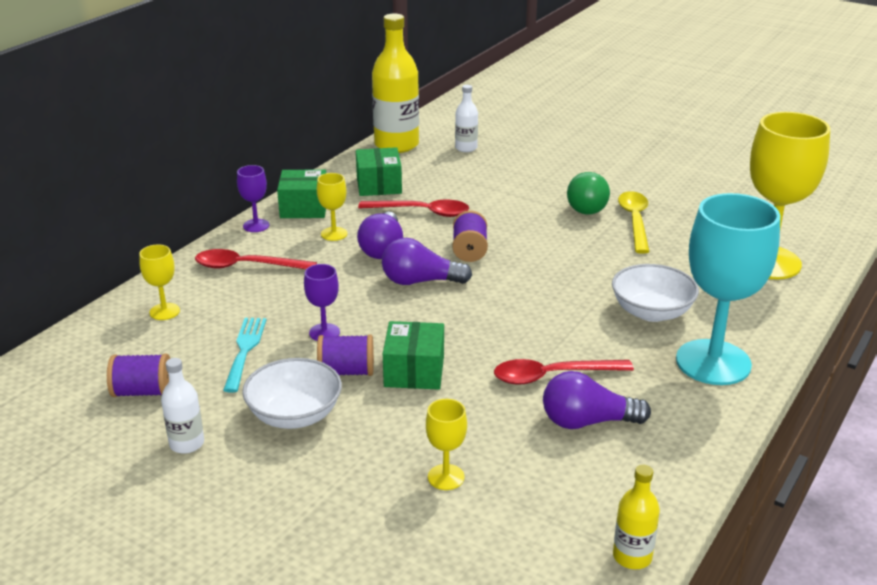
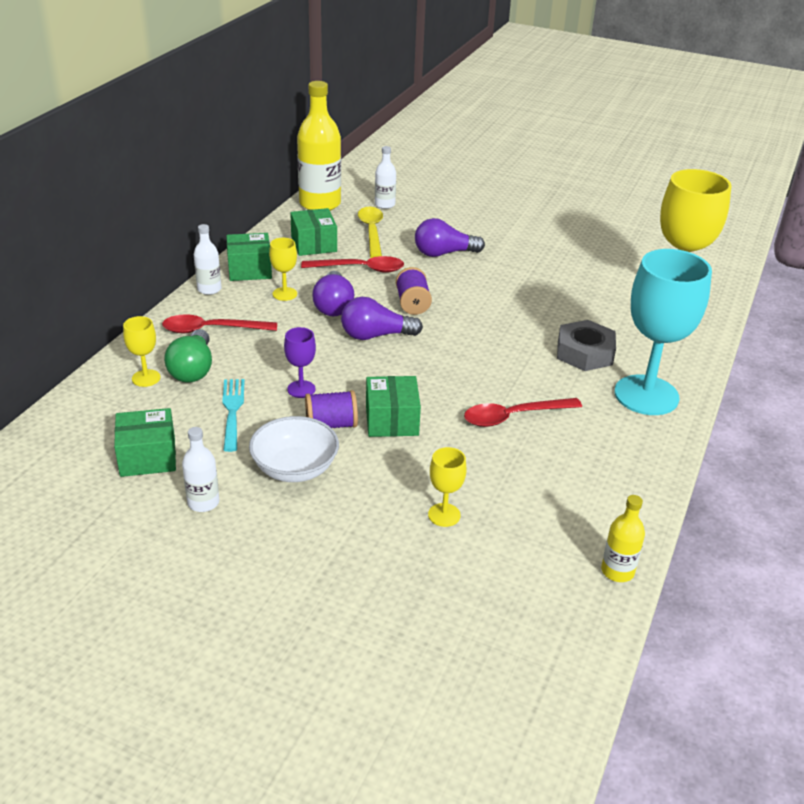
camera: 10 degrees left, 5 degrees up
(143, 392) = (148, 456): purple spool -> green box
(256, 225) = (209, 289): purple goblet -> white bottle
(587, 205) = (506, 256): green light bulb -> green light bulb (193, 369)
(587, 422) = (553, 456): purple light bulb -> purple light bulb (444, 253)
(635, 221) = (551, 269): yellow spoon -> yellow spoon (371, 232)
(651, 312) = (584, 353): white bowl -> grey nut

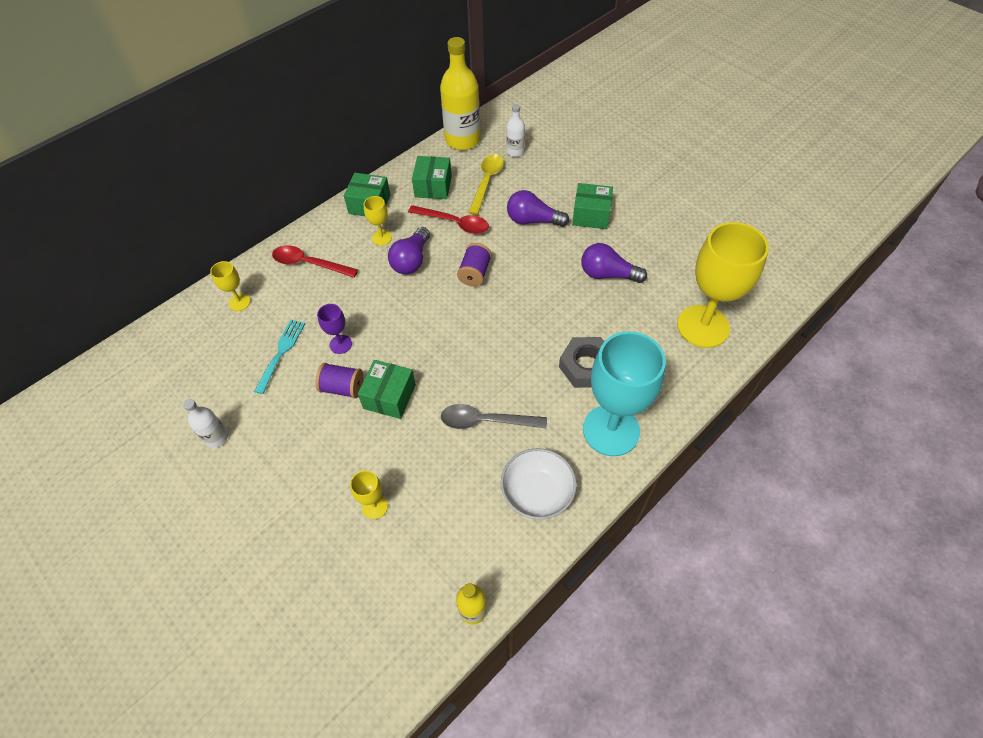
camera: 25 degrees right, 20 degrees up
(148, 456) = (203, 381): green box -> green box (591, 215)
(193, 369) = (275, 302): green light bulb -> none
(209, 289) = (329, 219): white bottle -> none
(295, 468) = (294, 424): white bowl -> white bowl (537, 493)
(375, 335) = (426, 301): purple light bulb -> purple light bulb (607, 274)
(513, 416) = (485, 421): red spoon -> grey spoon

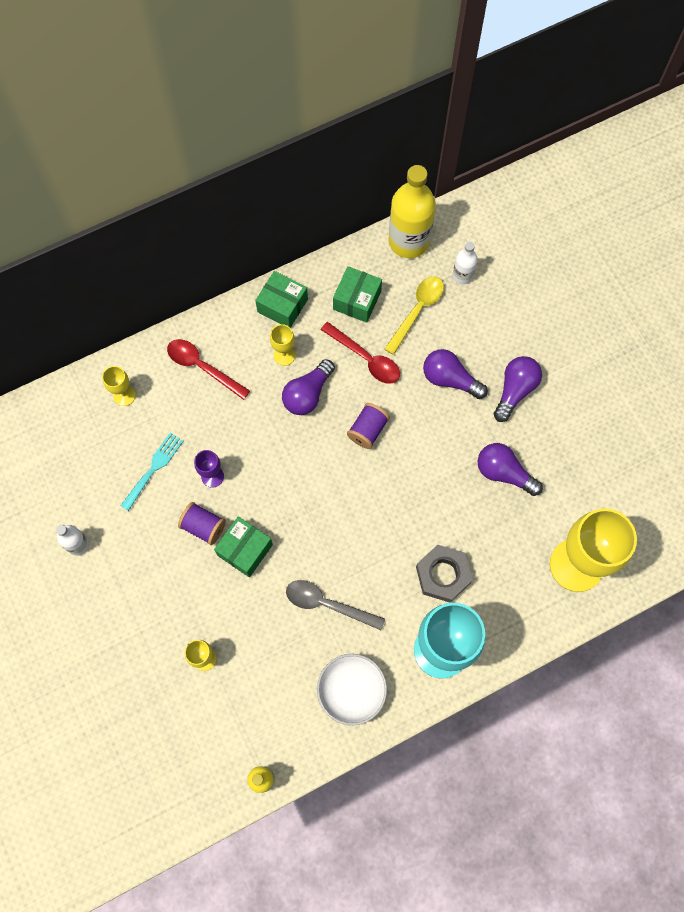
camera: 15 degrees right, 15 degrees up
(591, 215) = (515, 390): green box -> purple light bulb

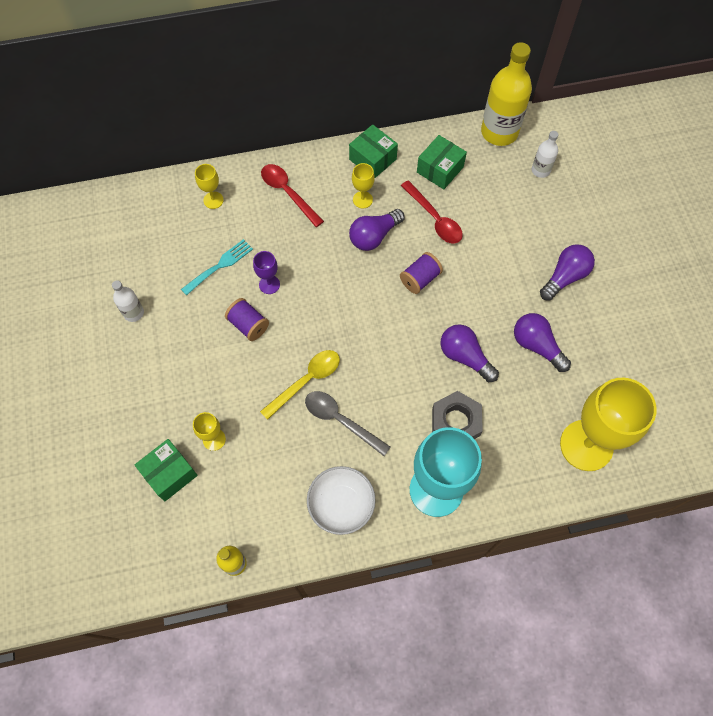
camera: 15 degrees right, 5 degrees down
(245, 550) = (279, 354): green box -> green box (169, 473)
(417, 311) = (492, 190): yellow spoon -> yellow spoon (306, 381)
(450, 379) = (507, 254): purple light bulb -> purple light bulb (465, 357)

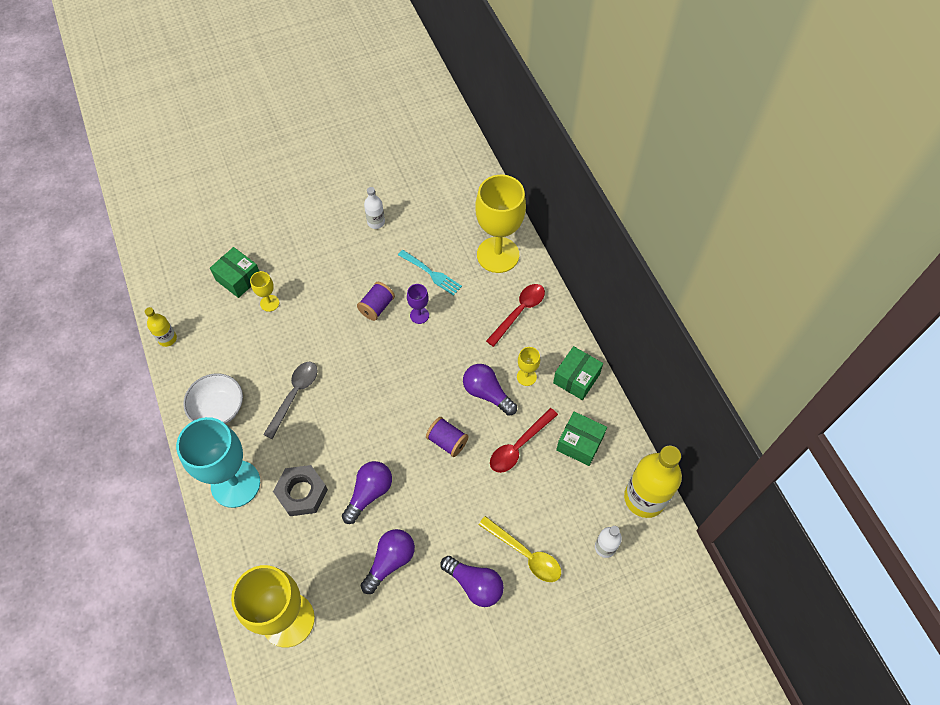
camera: 80 degrees right, 5 degrees down
(213, 200) = (498, 255): yellow goblet -> yellow goblet, size x2.30
(306, 381) = (329, 362): yellow spoon -> yellow spoon (525, 554)

